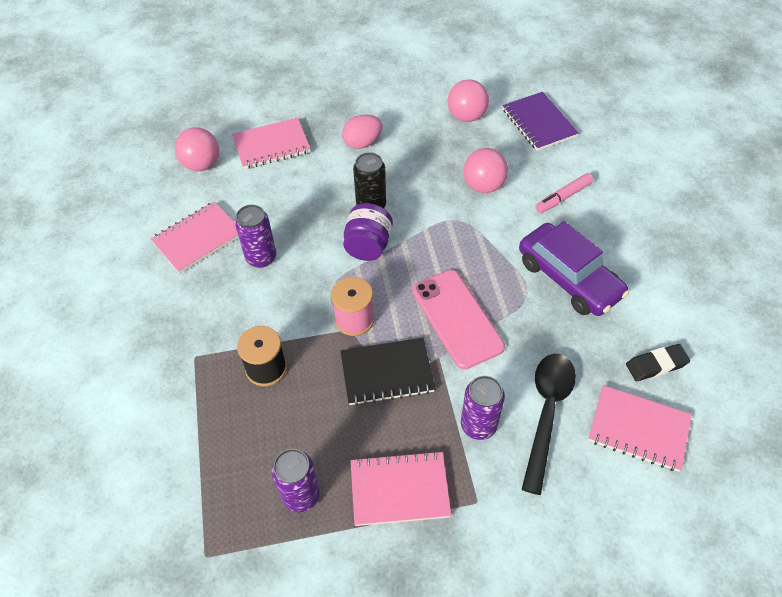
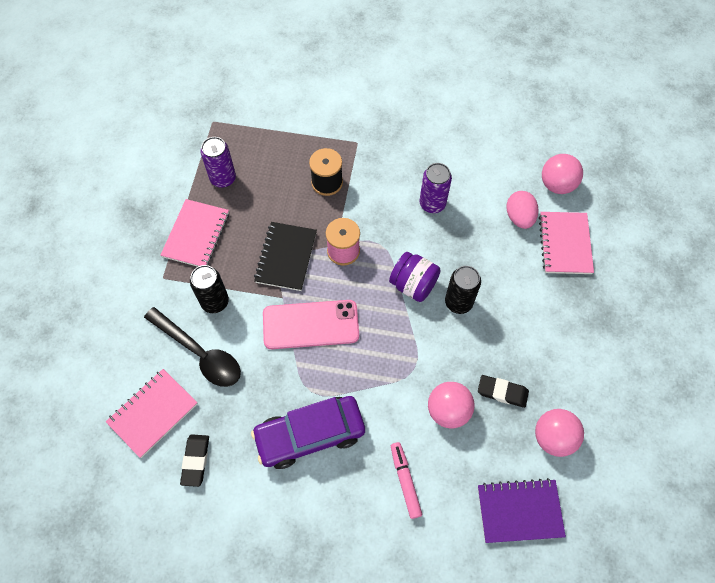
camera: 110 degrees right, 10 degrees up
(198, 238) = (470, 165): pink notebook -> none
(362, 143) = (544, 322): pink egg -> pink egg (519, 217)
(445, 155) = (502, 392): none -> black eraser
(478, 425) = (215, 302): purple can -> black can

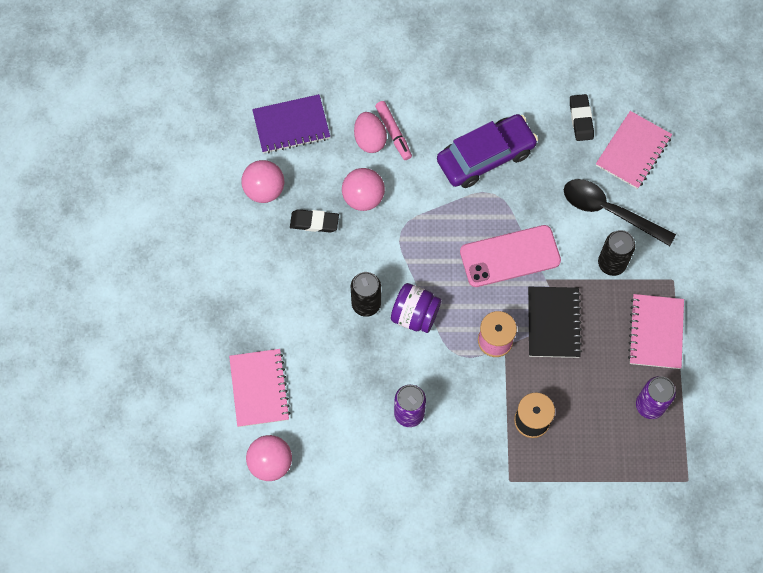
camera: 170 degrees right, 5 degrees up
(519, 217) = (311, 413): pink egg -> pink egg (370, 139)

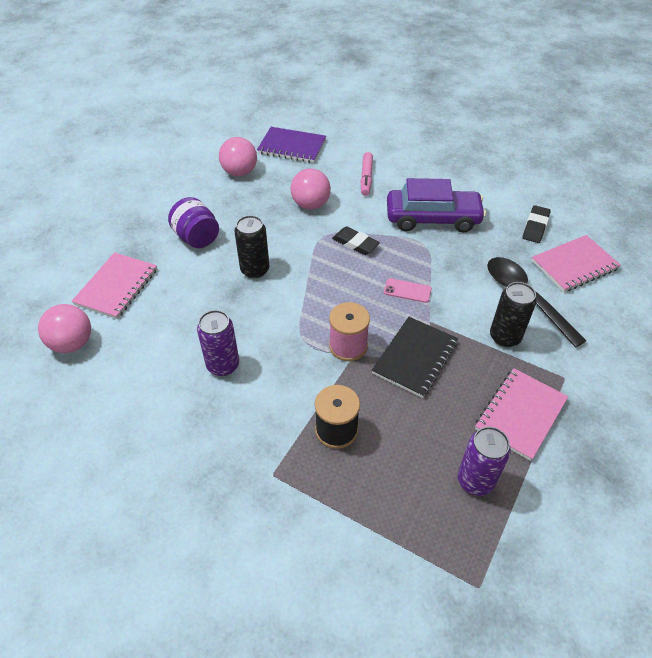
camera: 30 degrees right, 20 degrees down
(314, 222) = (259, 204): black eraser -> black eraser (355, 243)
(370, 139) = (344, 175): pink egg -> none
(415, 315) = (289, 295): purple jar -> purple jar (197, 238)
(510, 256) = (407, 290): pink phone -> pink phone, size x0.46

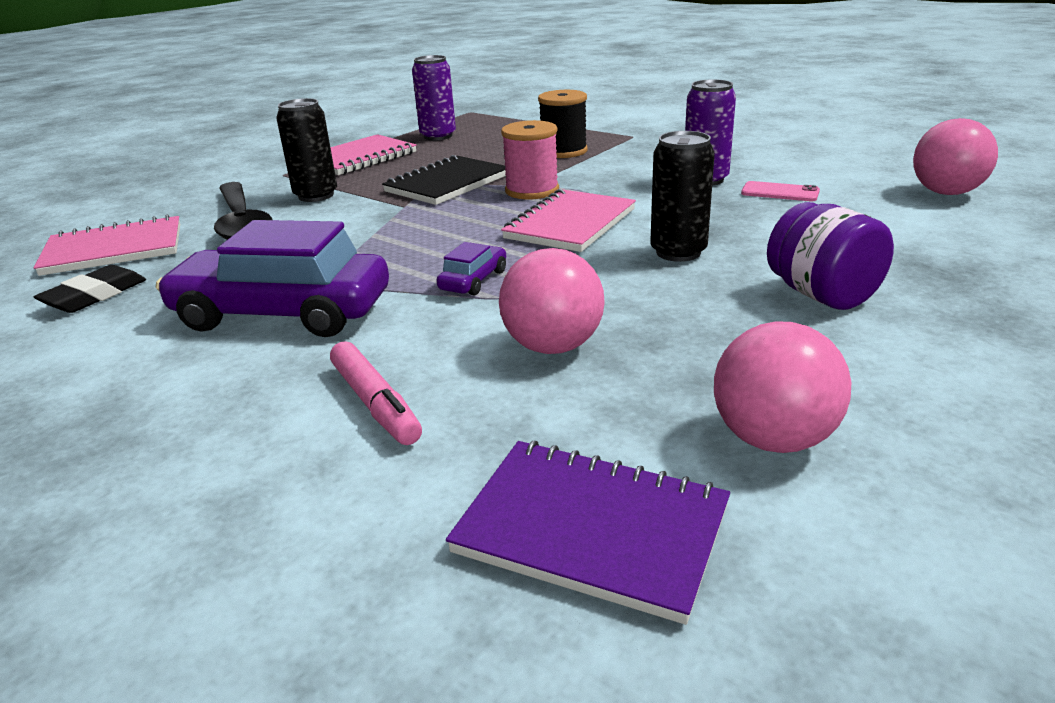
camera: 170 degrees left, 20 degrees down
(117, 287) = (935, 237): pink notebook -> pink notebook (570, 224)
(355, 243) = (473, 280): black eraser -> purple car
(366, 178) = (375, 403): pink marker -> pink marker turned 135 degrees clockwise
(407, 290) = (415, 229): pink phone -> pink phone (780, 192)

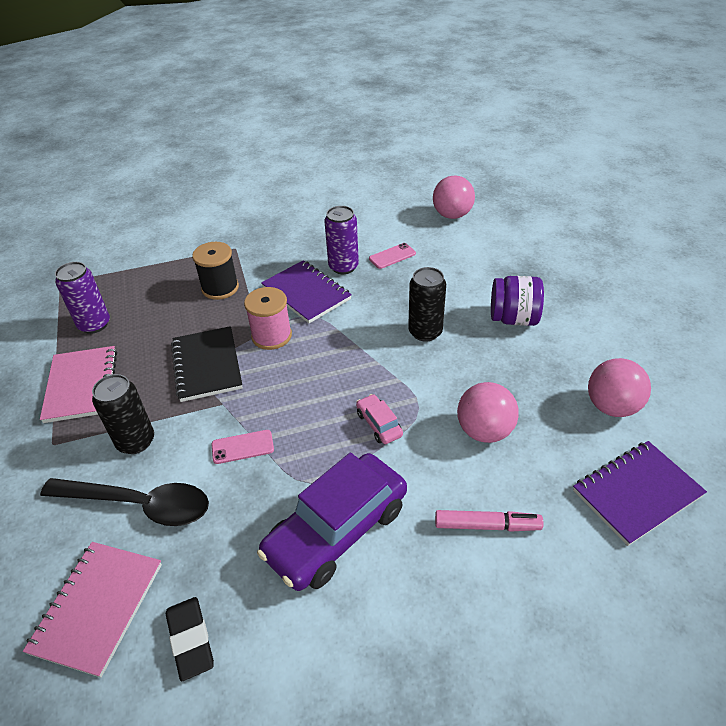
camera: 55 degrees left, 15 degrees up
(356, 233) = (242, 447): none -> pink phone
(473, 280) = (379, 424): purple car -> pink car
(570, 224) = (344, 348): pink notebook -> none
(625, 181) = (306, 293): none -> purple notebook

